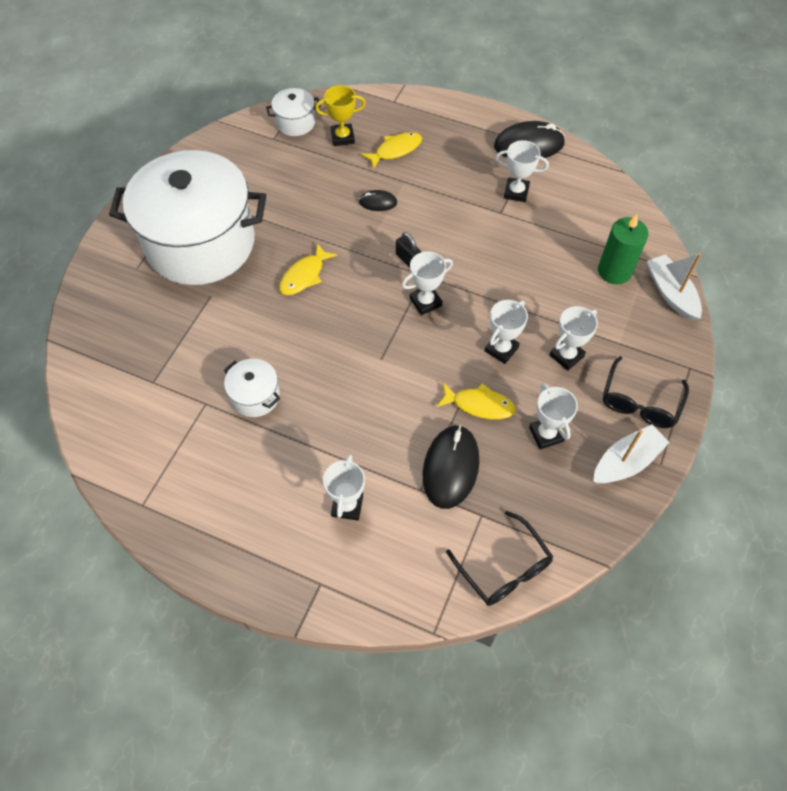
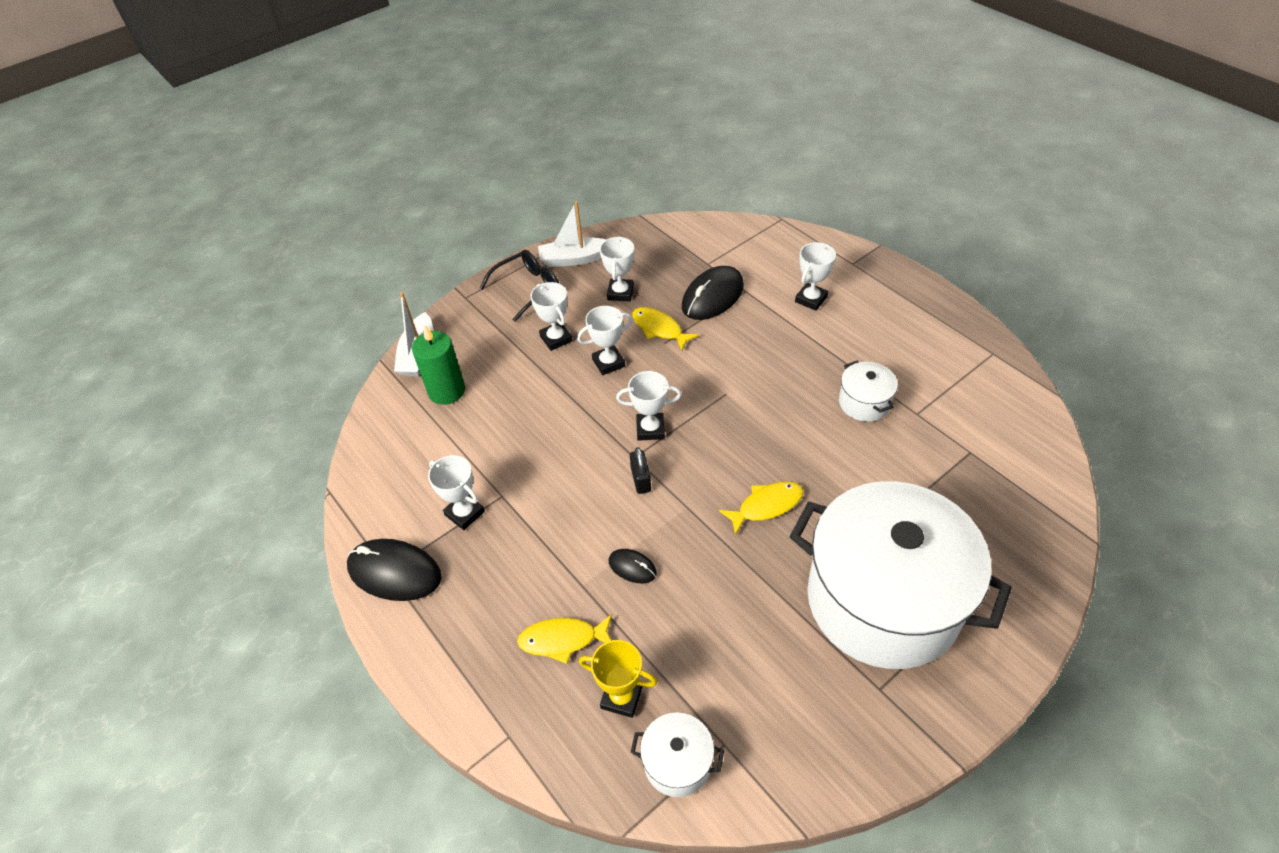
camera: 150 degrees left, 10 degrees down
(504, 568) = (711, 233): black glasses -> none
(566, 356) = (556, 339): white trophy -> white trophy turned 75 degrees clockwise

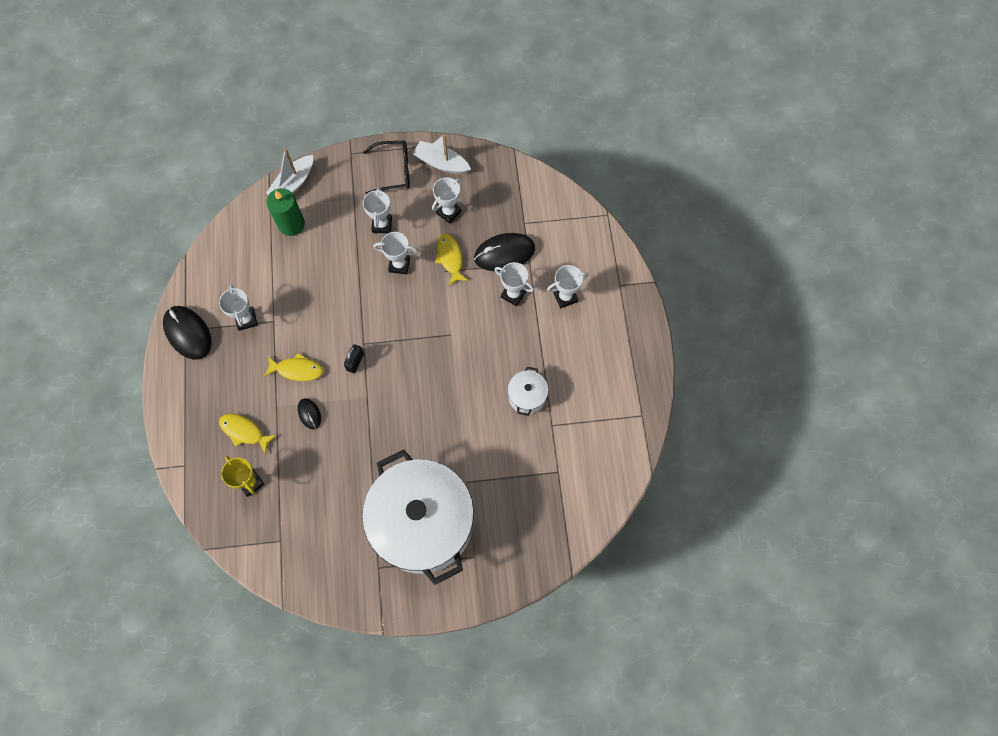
camera: 30 degrees right, 20 degrees up
(650, 429) = (387, 330): white trophy -> white trophy (513, 294)
(677, 763) = (251, 534): white pot -> none
(766, 506) = (410, 426): yellow fish -> yellow fish (297, 370)

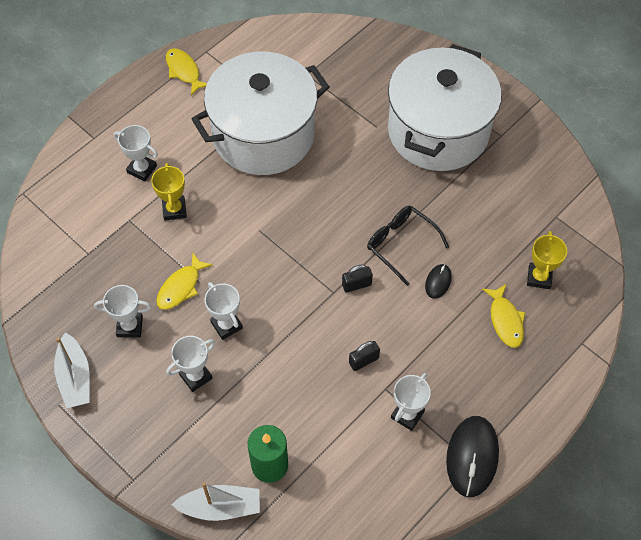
camera: 130 degrees left, 10 degrees down
(297, 370) = (410, 326): yellow fish -> yellow fish (184, 71)
(302, 323) = (363, 360): none -> black padlock
(394, 171) = (121, 416): black glasses -> black glasses (401, 244)
(504, 253) = (136, 246): black mouse -> none
(513, 294) = (174, 210): white trophy -> yellow trophy
(527, 396) = (263, 135): white pot -> white pot, size x2.50

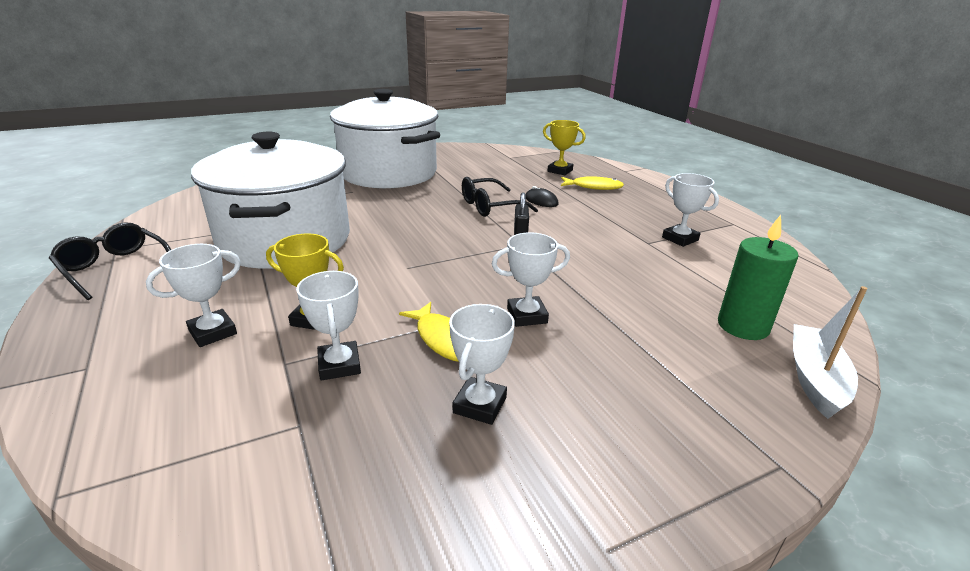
camera: 70 degrees left, 30 degrees down
(75, 377) = (552, 506): white boat -> none
(184, 71) = (115, 268): yellow fish -> black glasses
(195, 376) = (596, 357): white trophy -> white trophy (339, 365)
(363, 360) = (612, 246): black padlock -> none
(472, 457) = (727, 222): black mouse -> none

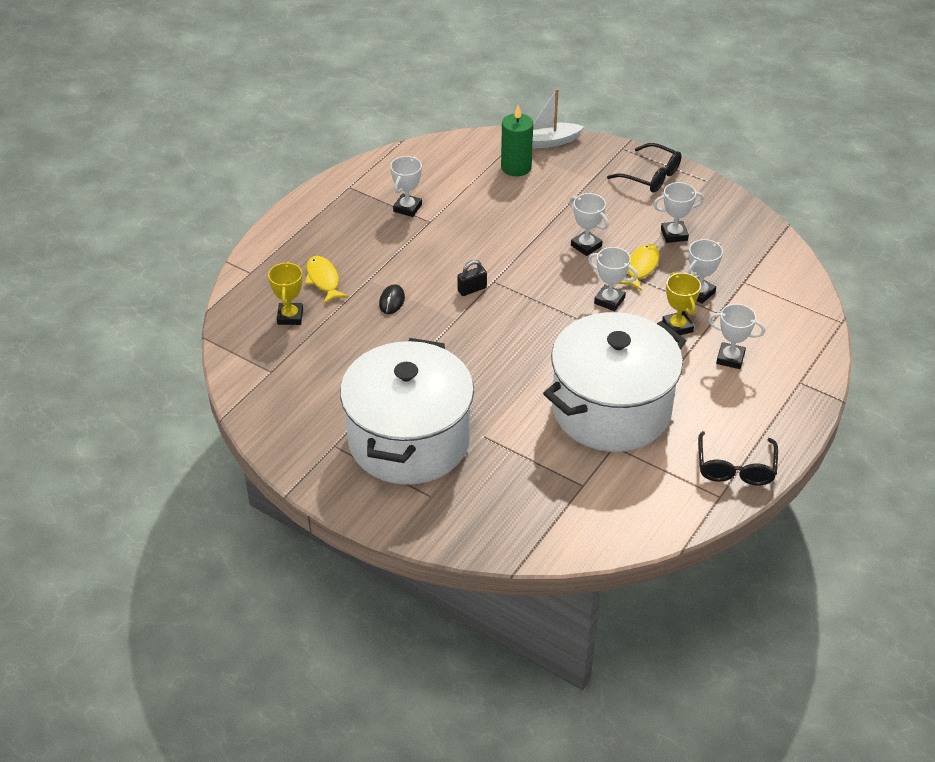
camera: 120 degrees left, 15 degrees up
(415, 293) = (609, 300): none -> white trophy
(490, 206) = (434, 326): black glasses -> black glasses (651, 176)

